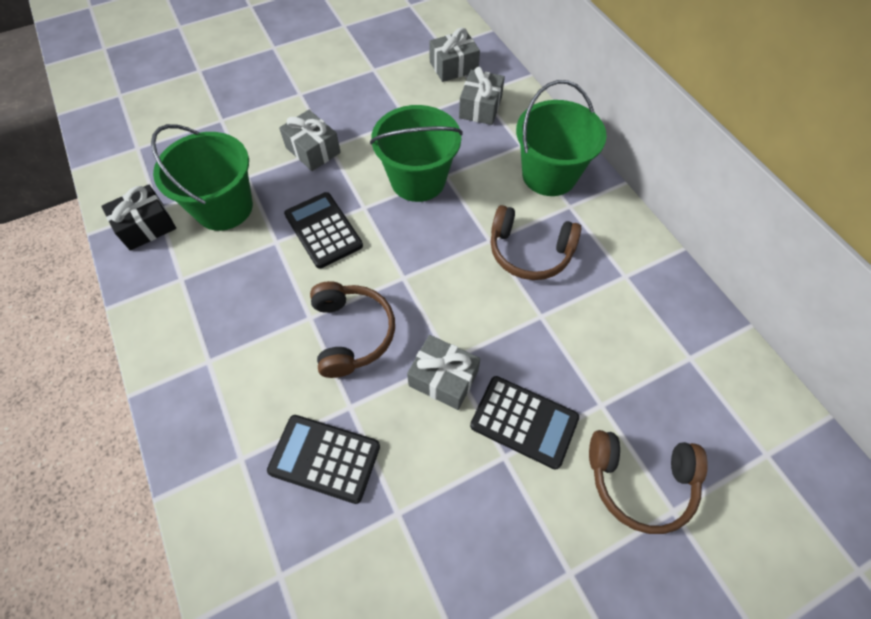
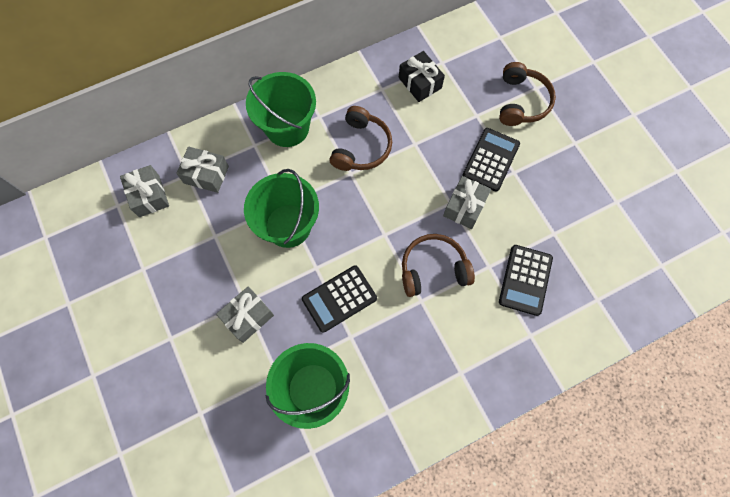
camera: 90 degrees left, 10 degrees up
(146, 226) = (332, 457): black gift -> black gift (420, 83)

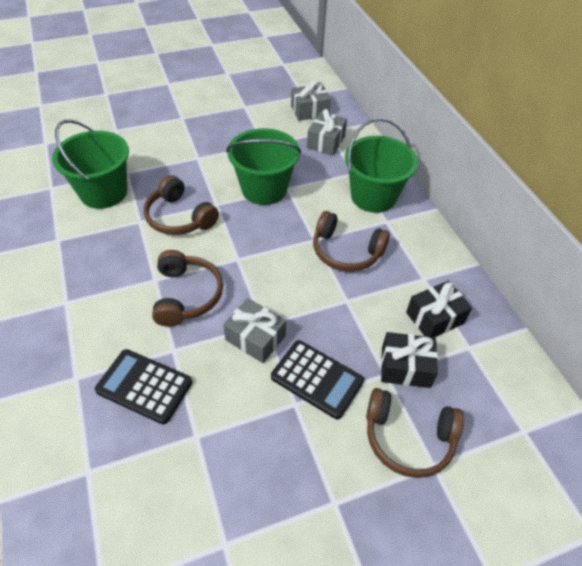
camera: 95 degrees right, 20 degrees down
(248, 317) = (183, 159): grey gift -> none
(339, 299) = (179, 217): black calculator -> brown headphones
(468, 103) = (405, 367): none -> black gift

